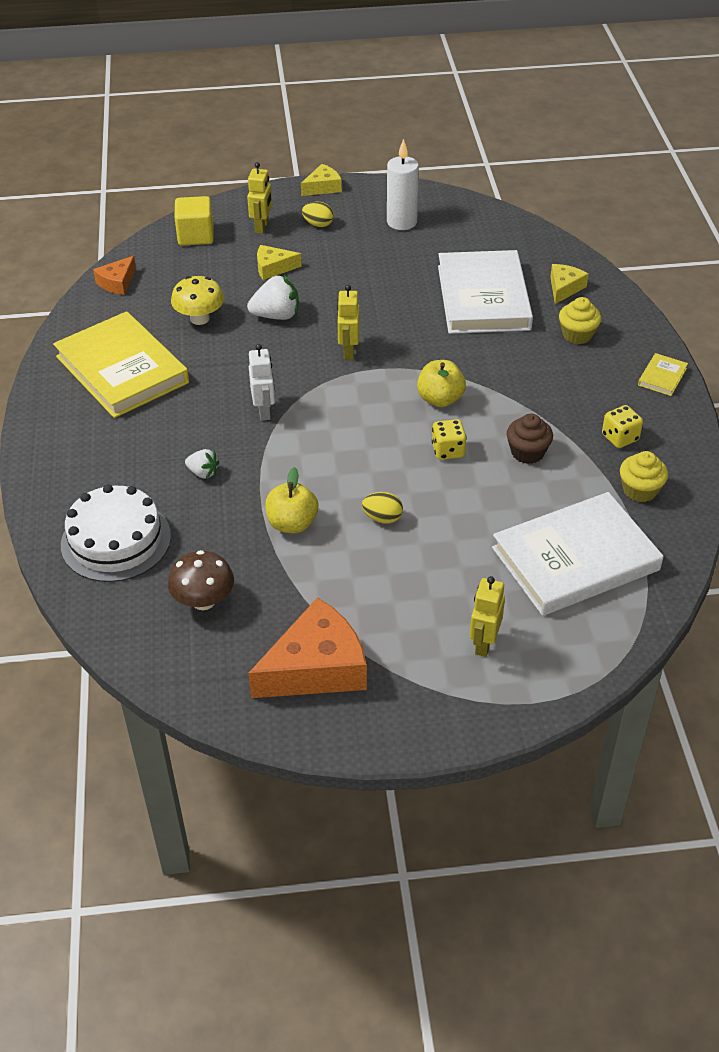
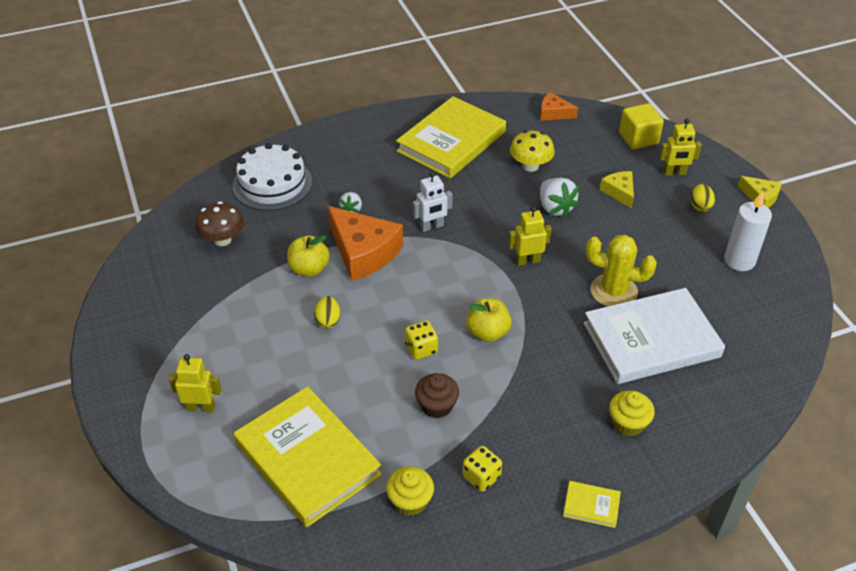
camera: 75 degrees right, 0 degrees up
(316, 667) = (166, 312): orange cheese -> orange cheese (363, 252)
(413, 305) = (613, 291): none -> yellow cactus
(564, 288) = (701, 403): yellow cheese -> none
(575, 559) = (308, 459): white book -> yellow book

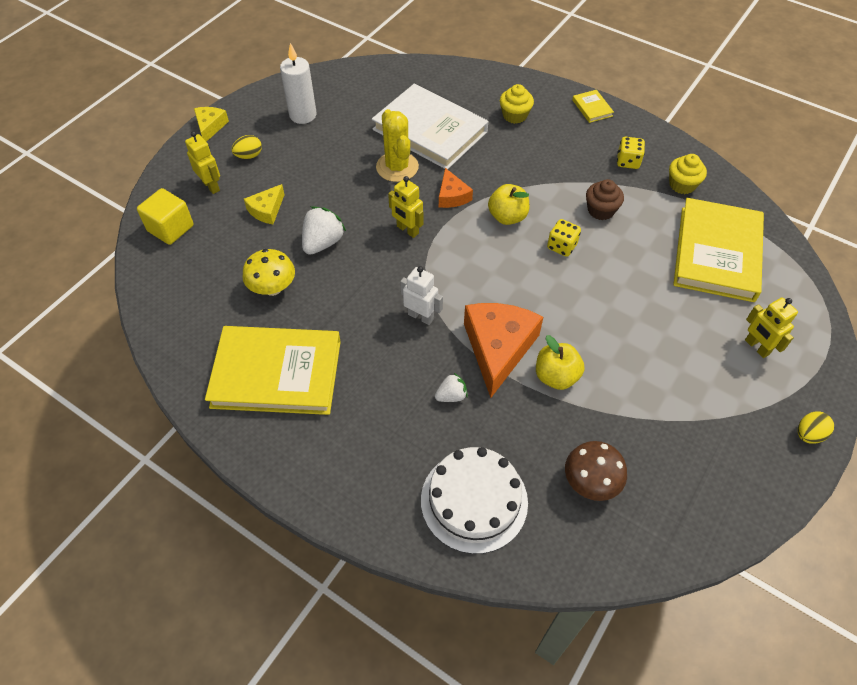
camera: 125 degrees left, 10 degrees up
(328, 320) = (595, 322): yellow egg -> yellow egg (808, 434)
(553, 113) = (165, 311): orange cheese -> orange cheese (452, 196)

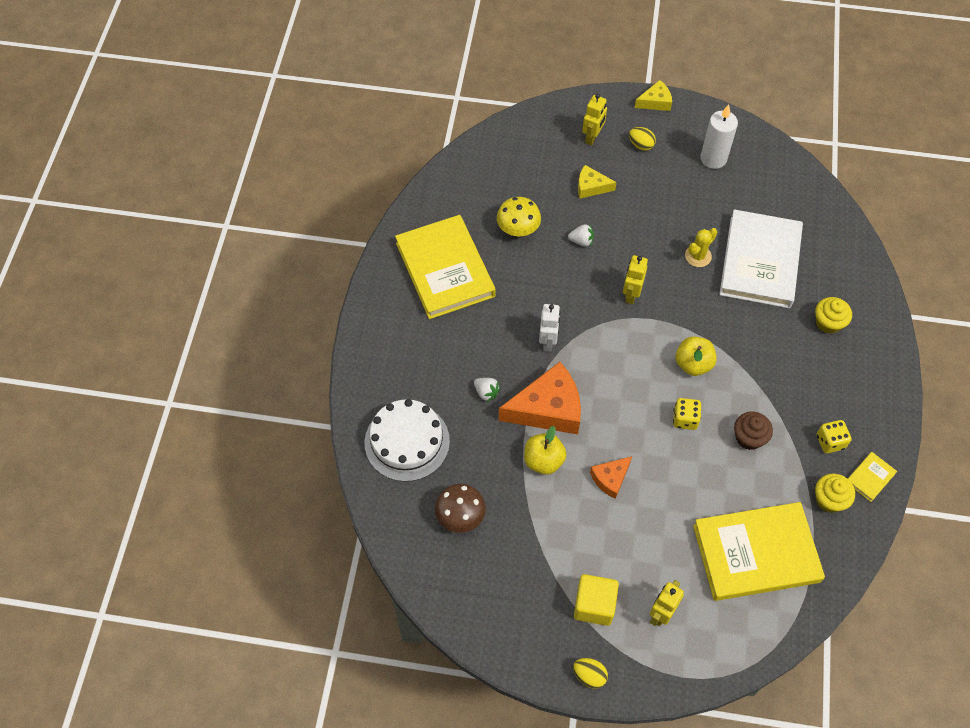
camera: 65 degrees right, 5 degrees up
(170, 228) = (534, 135): yellow cube -> yellow cube (594, 605)
(323, 242) = (581, 241): white strawberry -> white strawberry, size x0.59
(397, 167) = (698, 256): yellow cactus -> yellow cactus, size x0.64
(452, 196) = (690, 312): orange cheese -> orange cheese (610, 478)
(592, 108) = (887, 386): yellow book -> yellow book (870, 477)

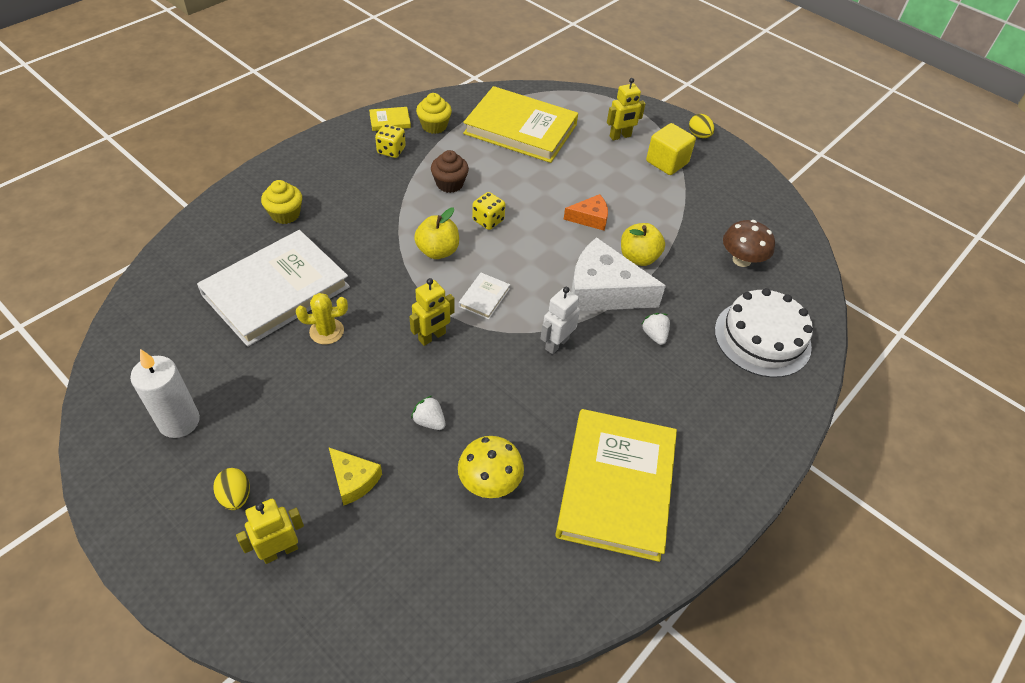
camera: 150 degrees left, 10 degrees down
(548, 409) = (603, 291): orange cheese -> white cheese
(625, 346) = (484, 297): none -> white book
(655, 102) = (143, 549): yellow cheese -> none

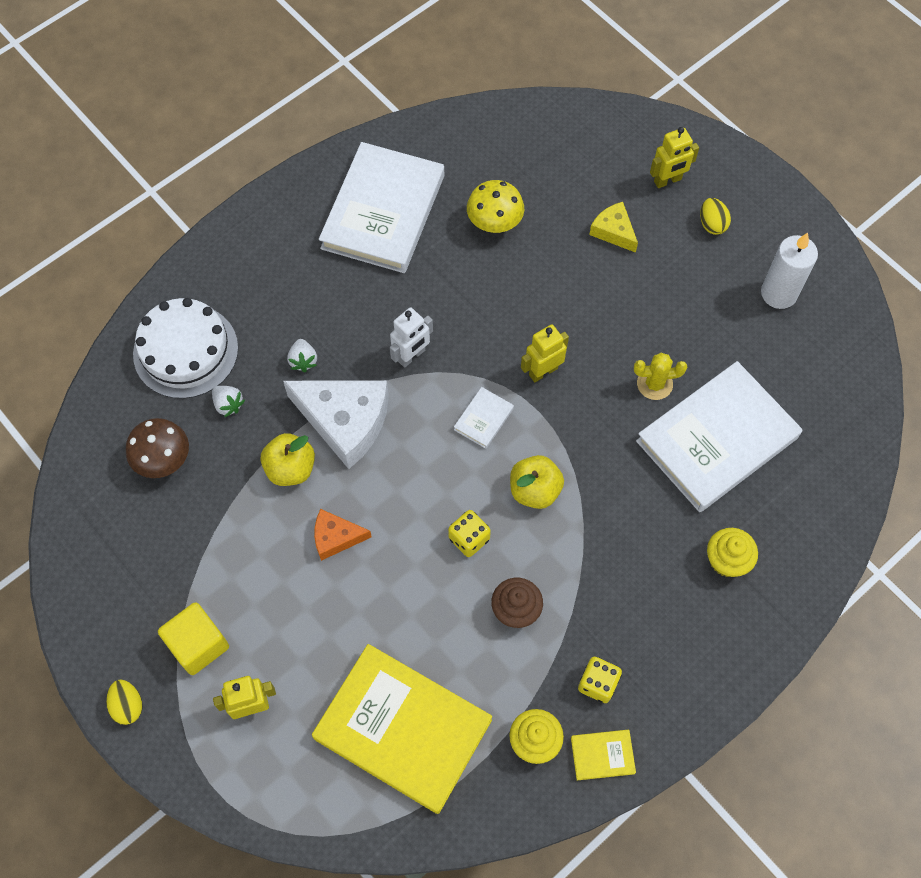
camera: 170 degrees left, 15 degrees up
(429, 421) = (547, 280): white strawberry -> white strawberry (228, 404)
(616, 486) = (383, 212): yellow book -> white book

